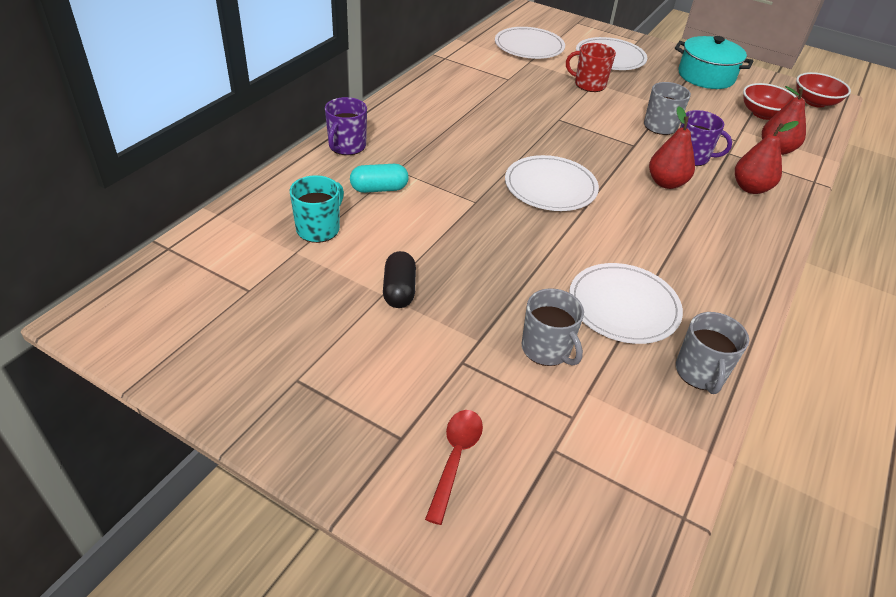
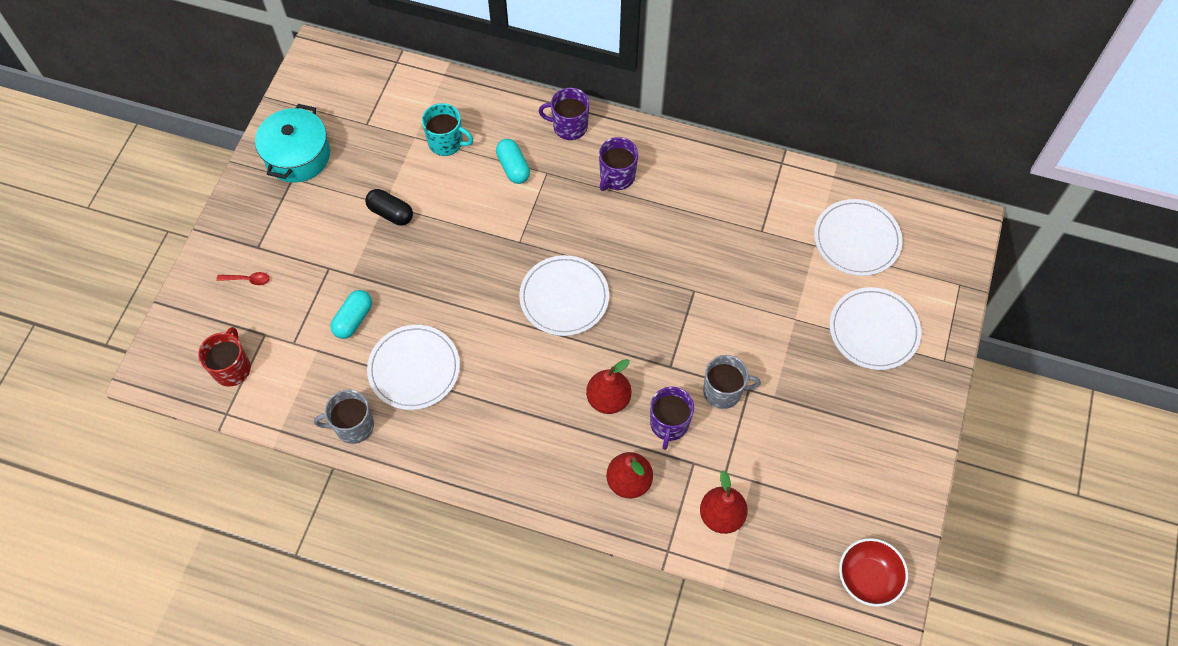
camera: 80 degrees right, 20 degrees up
(399, 290) = (391, 213): black capsule -> black capsule turned 45 degrees clockwise
(421, 132) = (617, 177): none -> purple mug
(455, 458) = (248, 279): red spoon -> red spoon, size x0.65
(547, 349) = (353, 319): grey mug -> turquoise capsule
(589, 84) = (788, 313): red mug -> red mug (232, 368)
(706, 76) = (876, 444): turquoise pot -> turquoise pot (297, 156)
(763, 114) = (804, 508): red bowl -> none

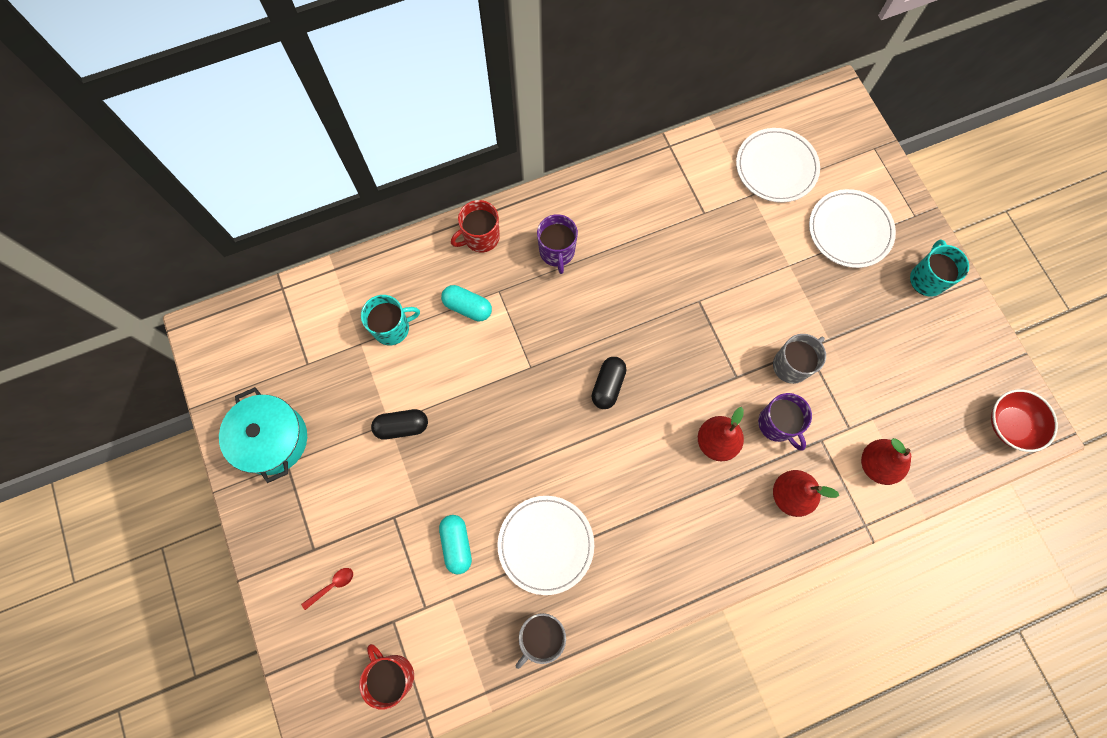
camera: 40 degrees left, 10 degrees up
(564, 297) = (608, 386): white plate -> black capsule
(569, 126) = (481, 237): purple mug -> red mug
(905, 415) = (927, 279): none -> turquoise mug

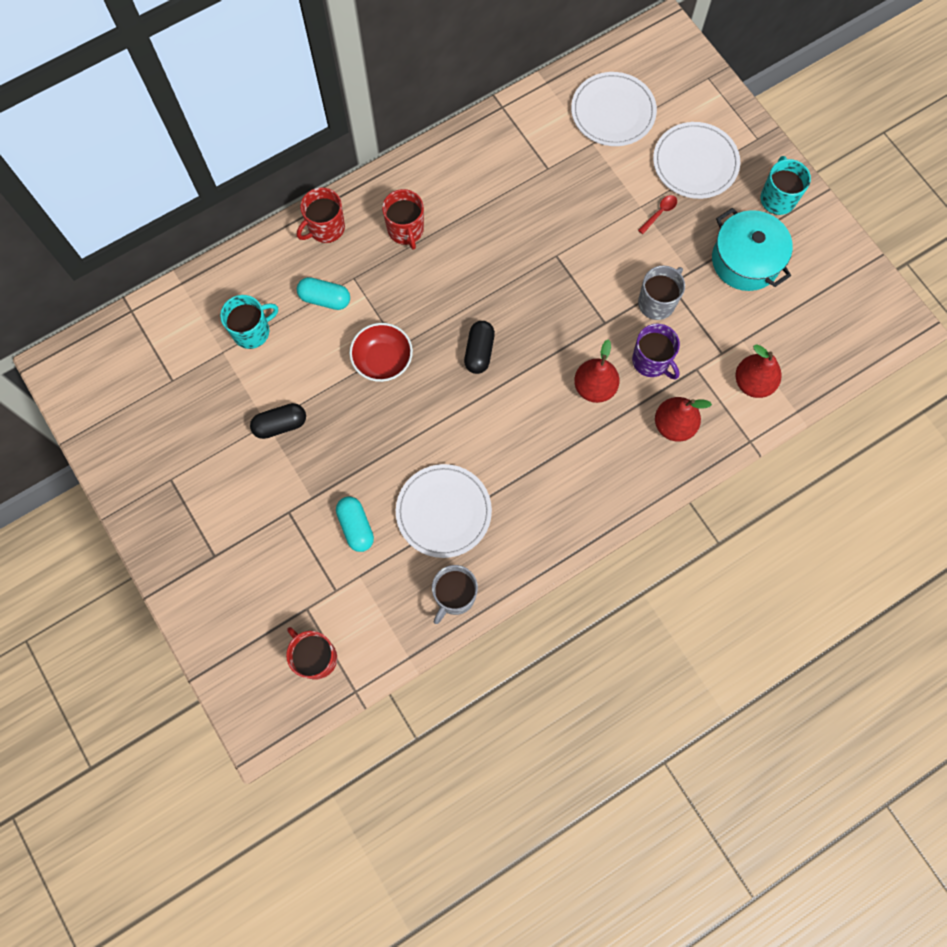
camera: 10 degrees left, 0 degrees up
(272, 439) = (151, 459): turquoise pot -> turquoise pot (745, 260)
(332, 586) = (239, 586): red spoon -> red spoon (659, 213)
(557, 252) = (406, 230): purple mug -> red mug
(1010, 425) = (876, 324): red bowl -> red bowl (383, 360)

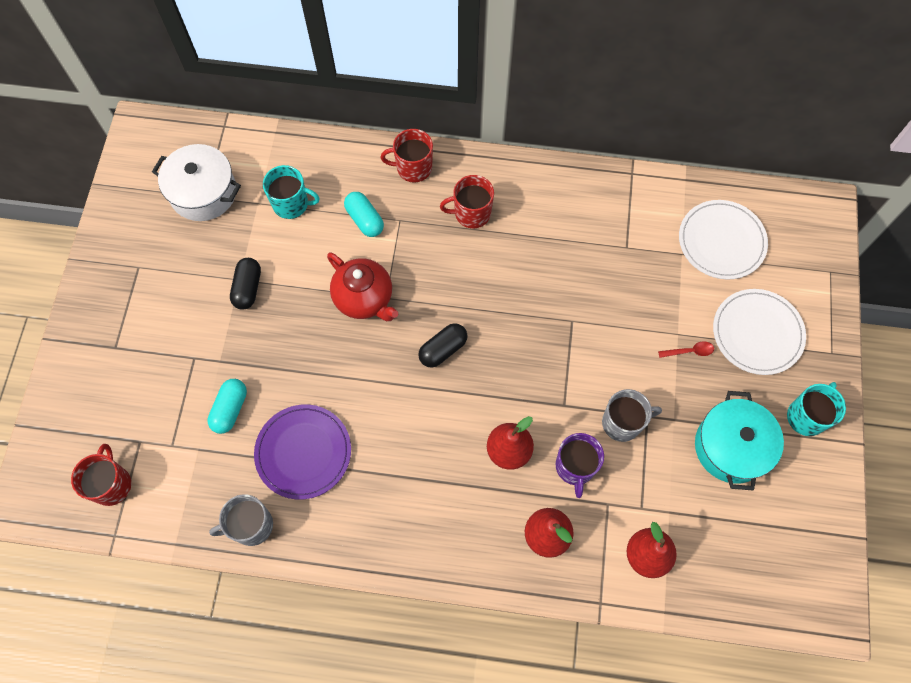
camera: 40 degrees right, 5 degrees down
(167, 378) = (203, 193): none -> white pot
(280, 425) = (248, 288): black capsule -> black capsule turned 75 degrees clockwise
(383, 360) = (364, 299): red bowl -> red teapot
(406, 230) = (471, 213): red mug -> red mug turned 60 degrees clockwise
(443, 512) = (303, 452): white plate -> purple plate

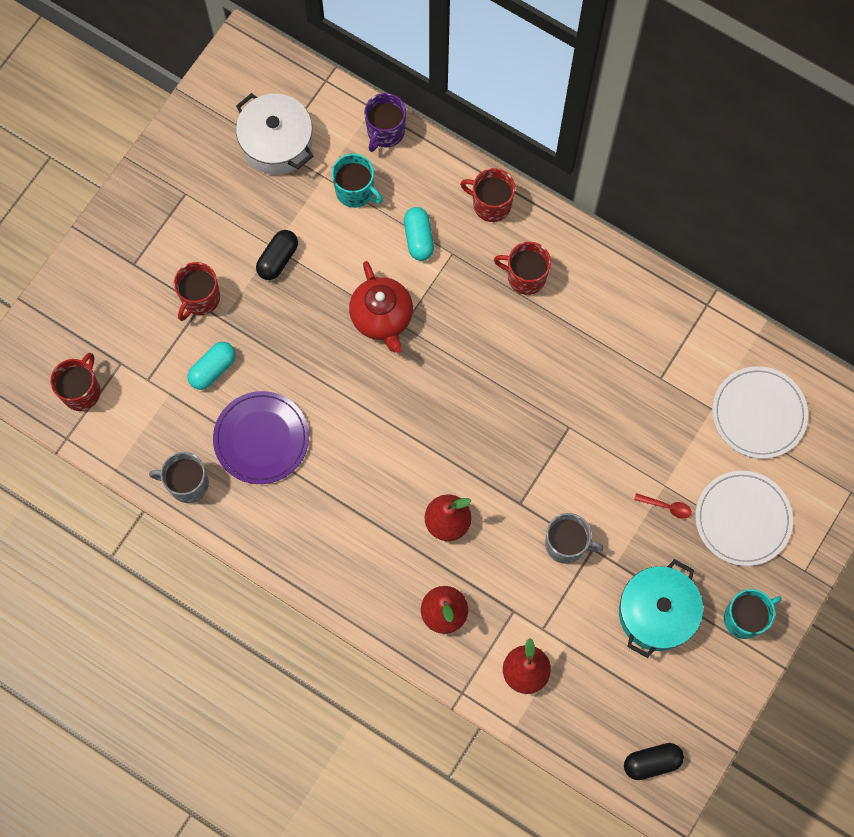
camera: 25 degrees right, 5 degrees up
(191, 352) = (200, 298): none -> red mug
(443, 349) = (432, 400): black capsule -> black capsule (652, 762)
(575, 467) = (501, 564): purple mug -> purple mug (385, 132)

